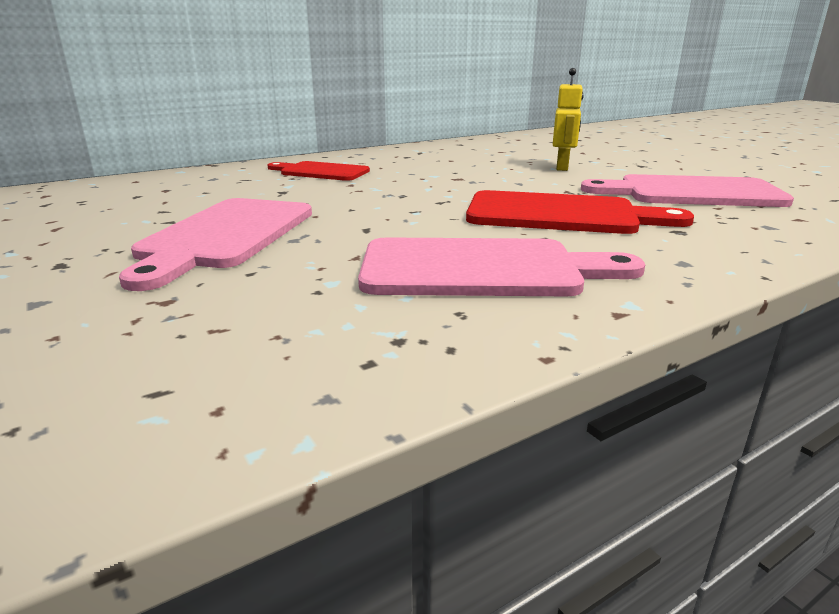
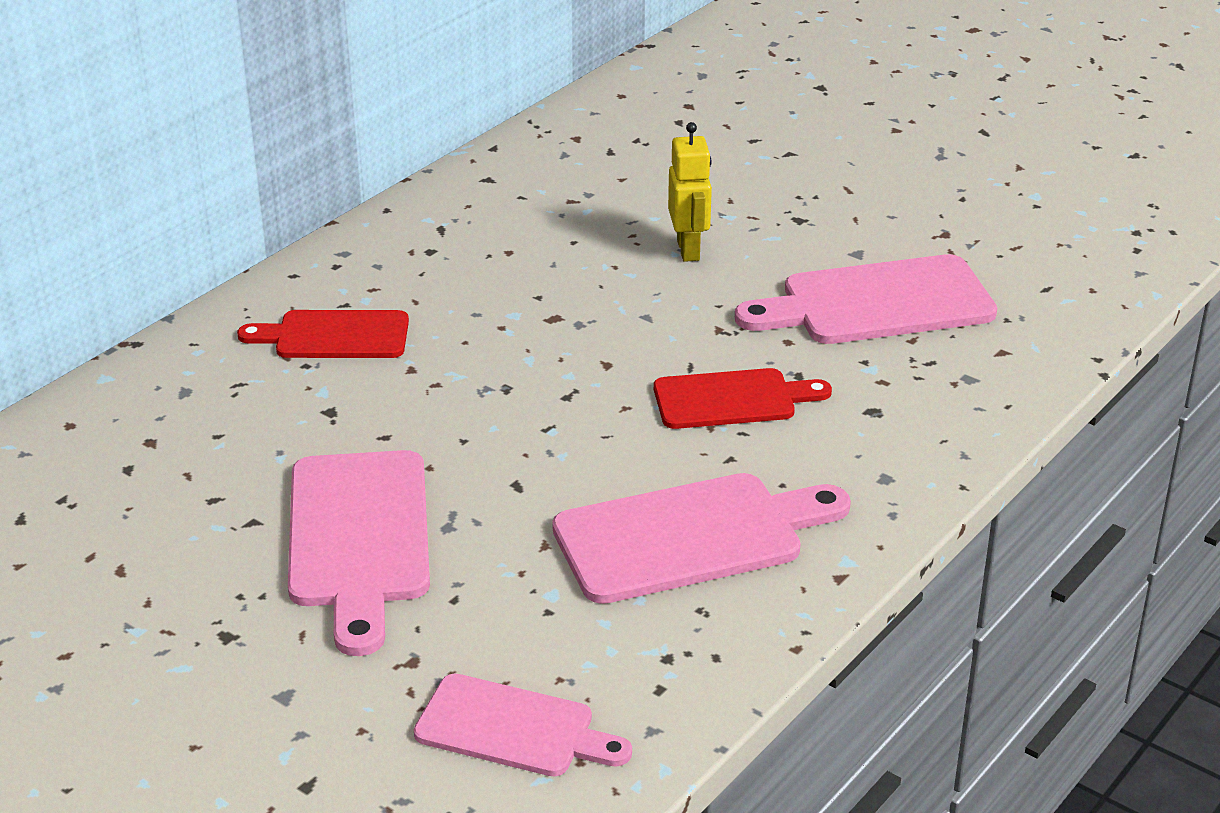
camera: 20 degrees left, 10 degrees up
(185, 365) = (513, 728): none -> pink cutting board
(560, 215) = (732, 399): red cutting board -> red cutting board, size x0.64

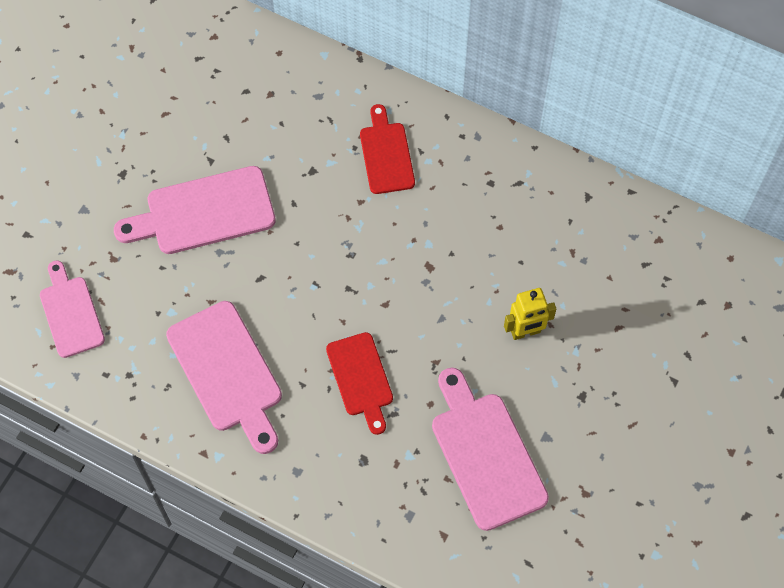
camera: 80 degrees right, 30 degrees up
(513, 728) = (71, 313): pink cutting board -> pink cutting board turned 150 degrees clockwise

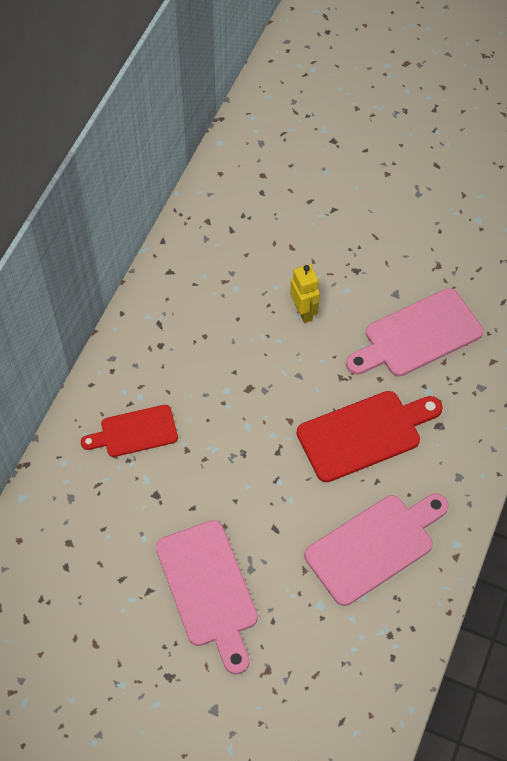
camera: 95 degrees left, 5 degrees down
(71, 313) = (332, 703): pink cutting board -> none
(361, 378) = (364, 434): red cutting board -> red cutting board, size x1.56

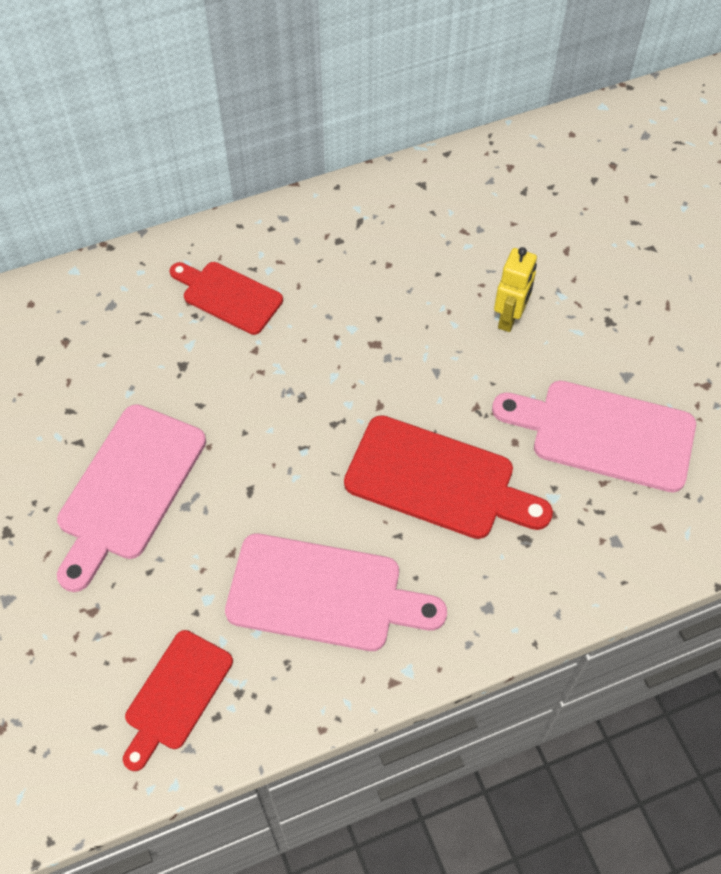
camera: 45 degrees right, 0 degrees up
(360, 667) = (176, 695): none -> red cutting board

